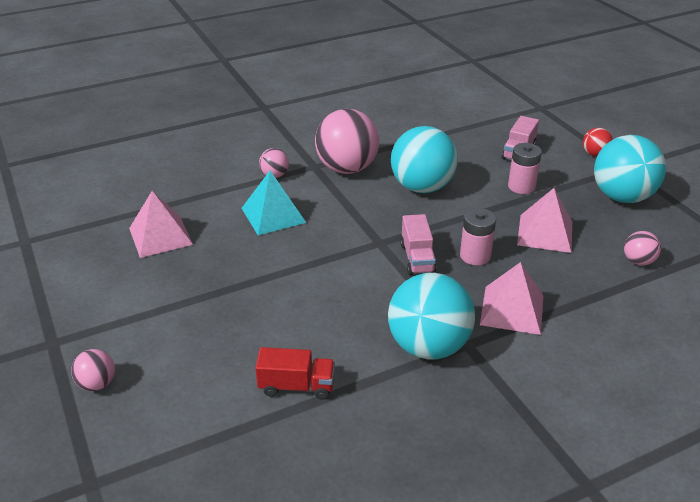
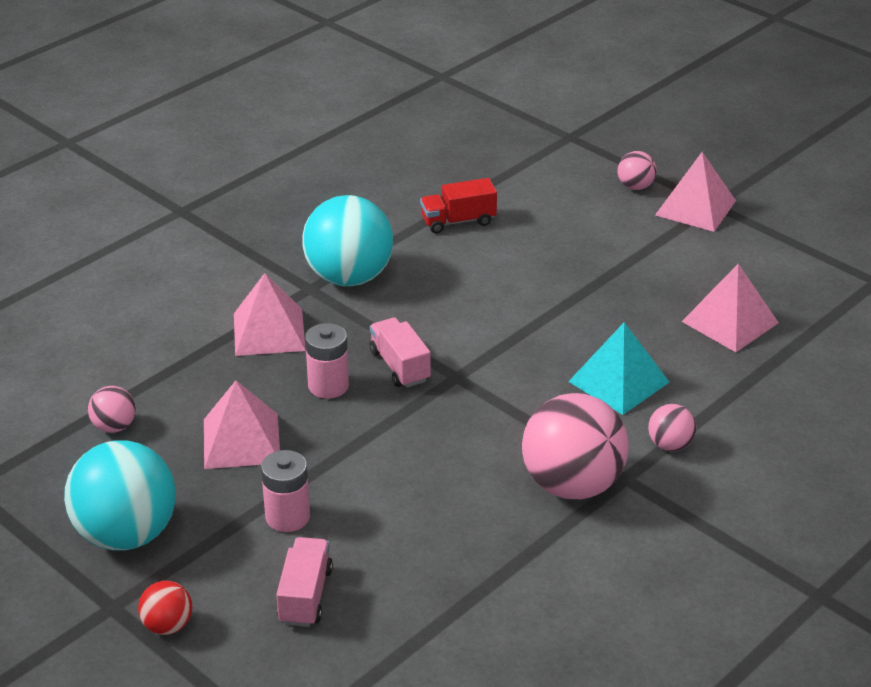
camera: 160 degrees right, 0 degrees up
(72, 343) = (695, 207): none -> pink pyramid
(422, 187) = (440, 477): turquoise ball -> none

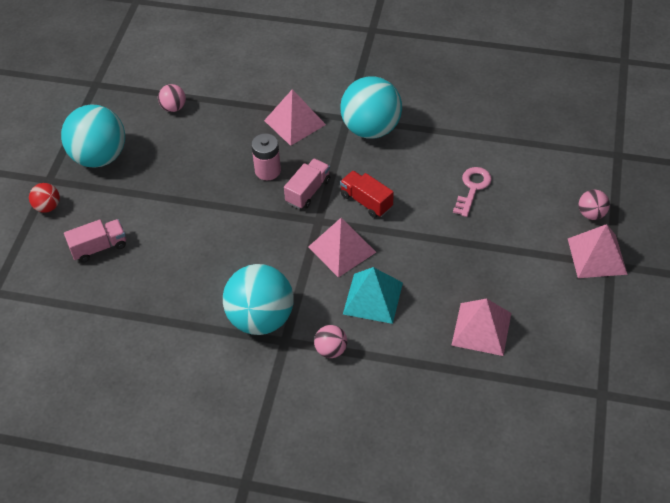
camera: 60 degrees right, 15 degrees up
(241, 441) = (197, 160): pink pyramid -> pink pyramid (342, 249)
(287, 517) = (152, 210): pink battery -> none
(458, 221) = (470, 147): red truck -> red truck (366, 201)
(522, 245) = (472, 188): none -> pink key
(572, 485) = (261, 318): pink ball -> turquoise ball

